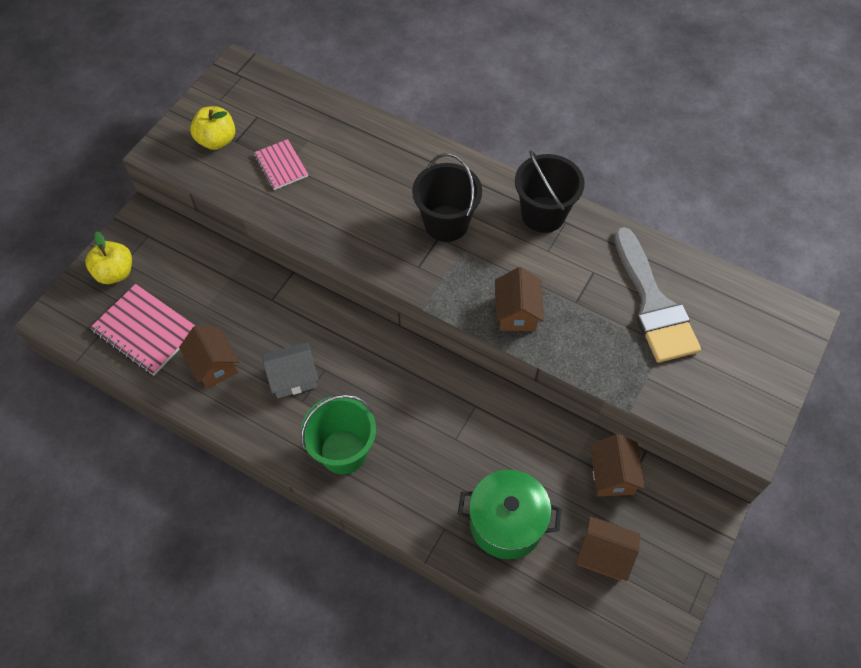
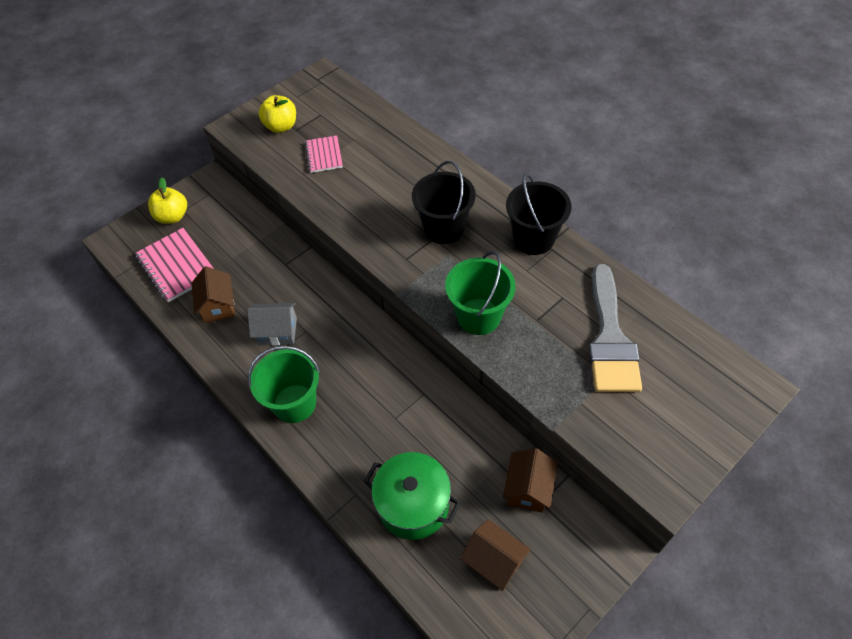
camera: 20 degrees right, 5 degrees down
(516, 312) = (478, 316): brown house -> green bucket

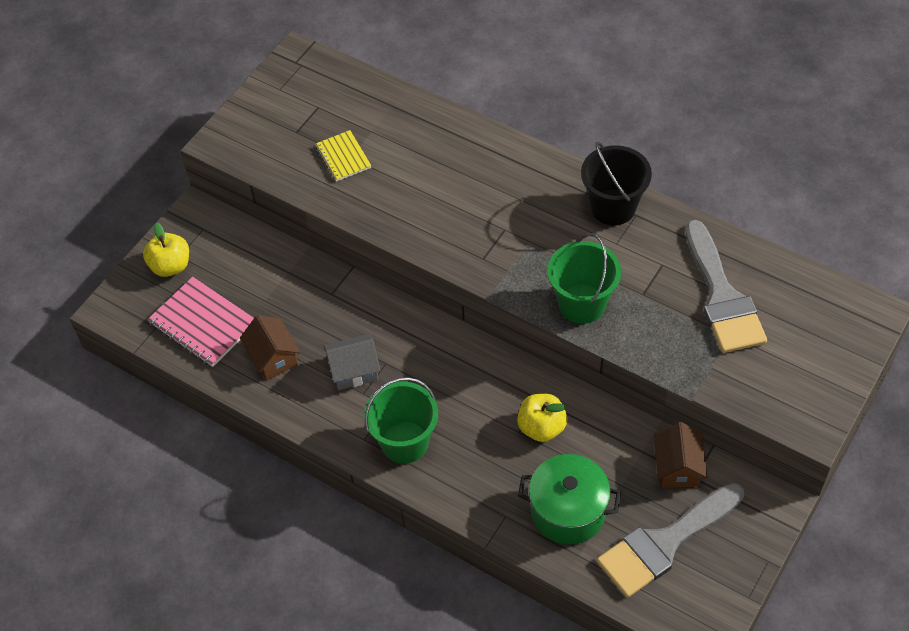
camera: 15 degrees left, 0 degrees up
(281, 126) = (277, 131): yellow apple -> yellow apple (541, 427)
(324, 155) = (343, 157): pink notebook -> yellow notebook
(444, 228) = (512, 216): black bucket -> none
(494, 561) = (665, 542): brown house -> grey brush

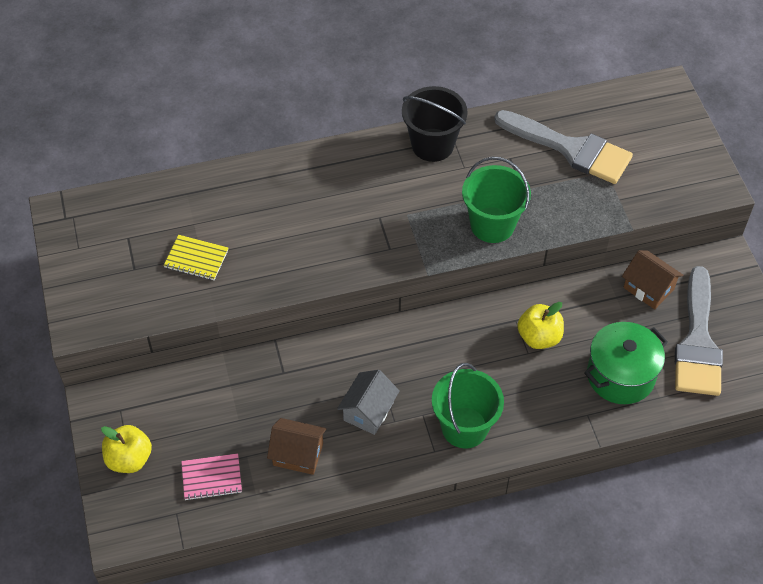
camera: 50 degrees left, 0 degrees up
(203, 323) = (211, 478): pink notebook -> pink notebook, size x0.61

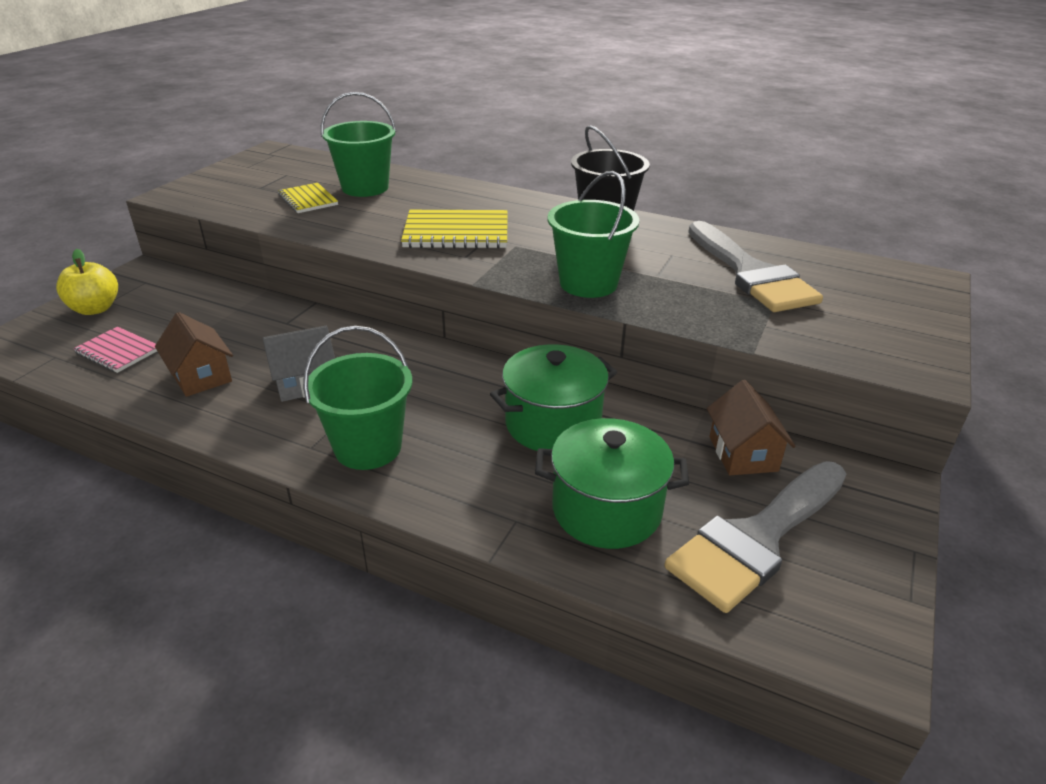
camera: 40 degrees right, 20 degrees down
(216, 214) = (365, 188): none -> green bucket
(352, 226) = (456, 232): none -> yellow notebook
(539, 337) = (553, 424): yellow apple -> green pot

